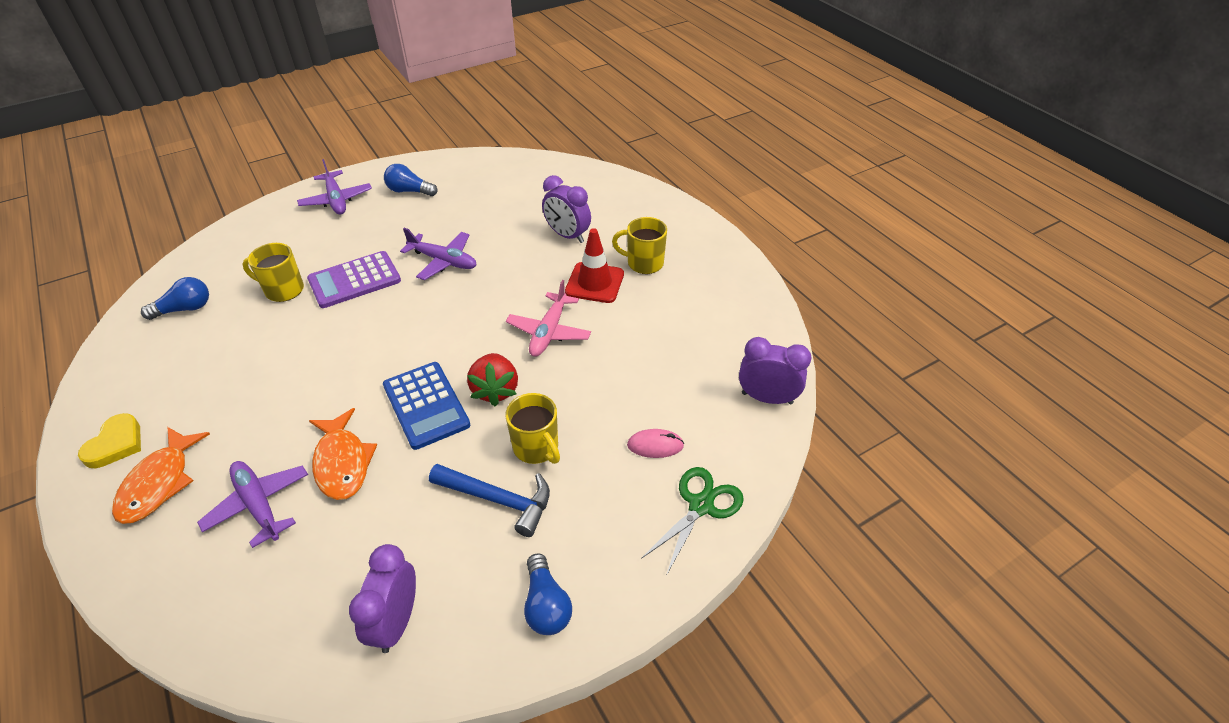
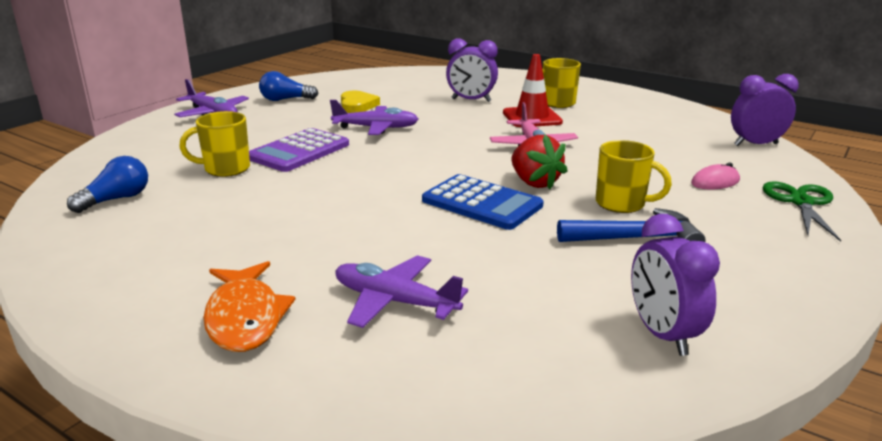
camera: 25 degrees left, 20 degrees down
(116, 444) = (144, 304): yellow heart -> yellow heart (357, 105)
(342, 462) = (448, 253): orange fish -> none
(546, 605) = (777, 284): blue light bulb -> none

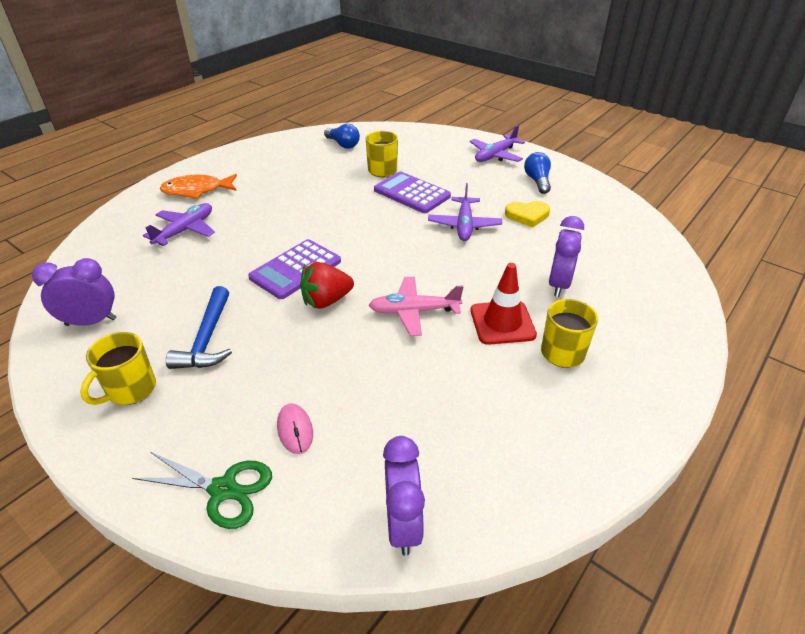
camera: 95 degrees right, 15 degrees up
(481, 203) = (295, 269): blue calculator -> purple calculator
(621, 204) = (269, 345): yellow mug -> yellow mug (130, 390)

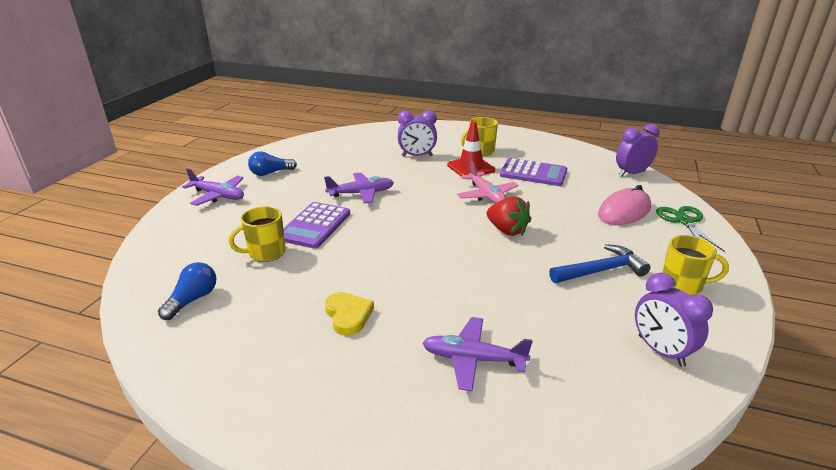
camera: 110 degrees left, 10 degrees down
(197, 190) = (373, 397): orange fish -> none
(295, 269) = (481, 256): purple calculator -> purple calculator (533, 173)
(295, 430) = (624, 211): pink mouse -> pink mouse, size x1.80
(527, 215) = (333, 172): yellow heart -> yellow heart (348, 315)

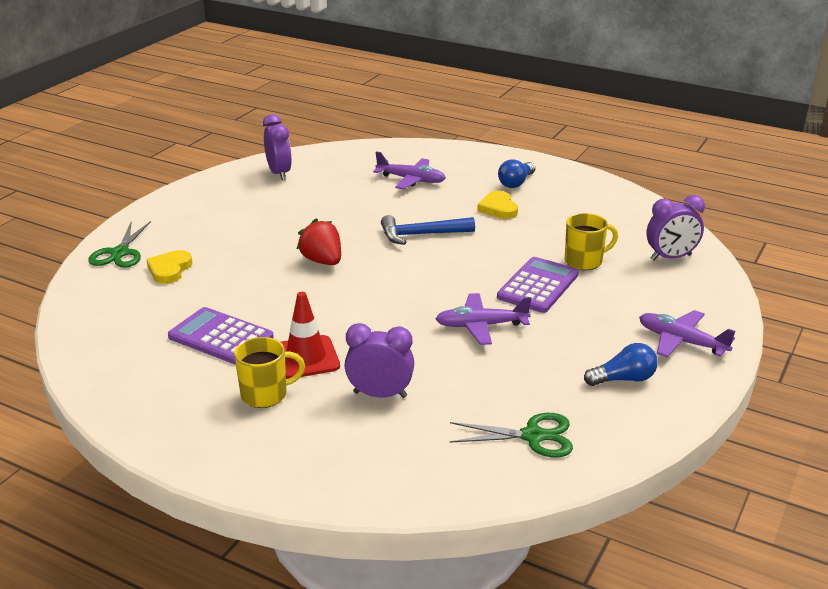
camera: 170 degrees left, 0 degrees up
(193, 300) = (634, 229): blue light bulb -> blue light bulb (516, 183)
(330, 147) = (533, 436): none -> green scissors
(486, 195) = (314, 306): pink plane -> none
(600, 270) = (265, 219): blue hammer -> blue hammer (421, 235)
(624, 211) = (169, 270): pink mouse -> yellow heart
(631, 173) = (82, 322): purple clock -> purple clock (671, 257)
(682, 285) = (209, 203): yellow mug -> none

